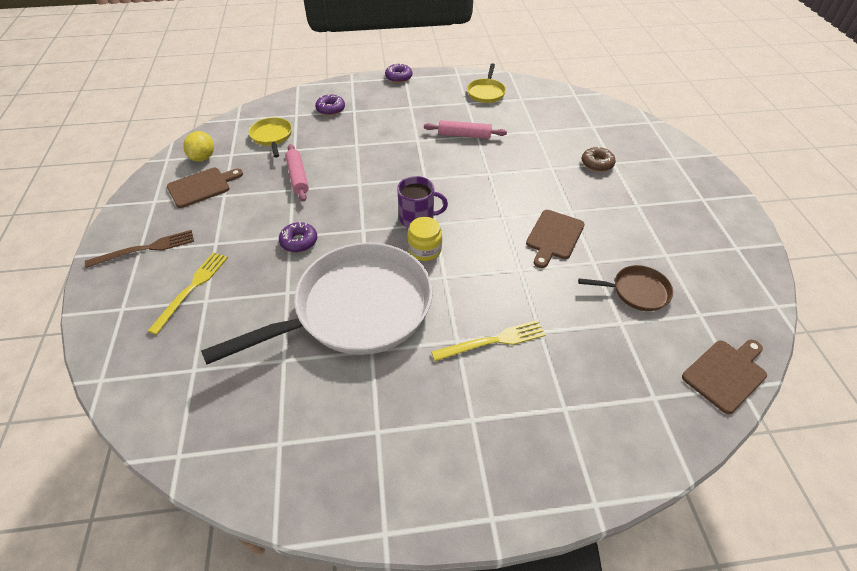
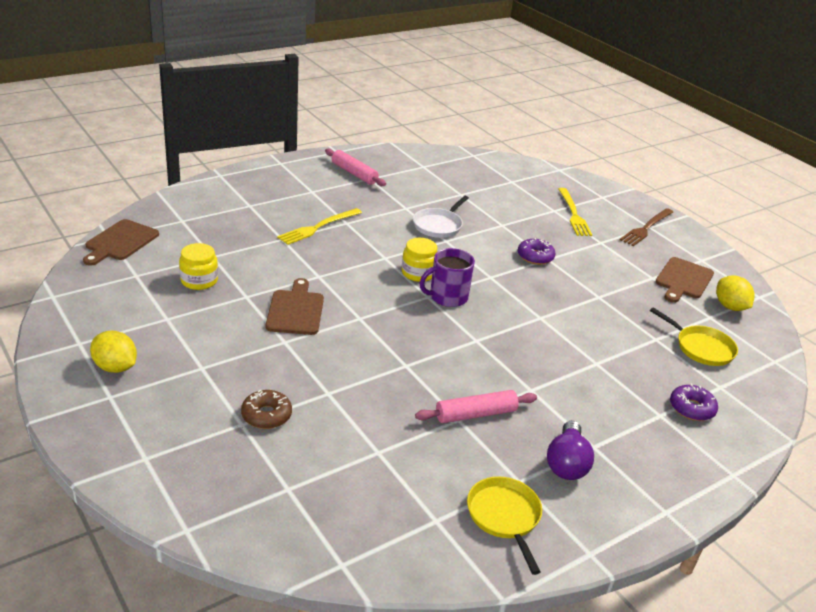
camera: 150 degrees right, 15 degrees down
(298, 177) = (610, 309): pink rolling pin -> pink rolling pin (354, 173)
(356, 309) = (438, 225): white pan -> white pan, size x0.43
(398, 77) = (675, 508): purple donut -> none
(433, 103) = (567, 463): none -> purple light bulb
(636, 291) = (199, 281): brown pan -> yellow jar
(703, 220) = (115, 367): none -> yellow lemon

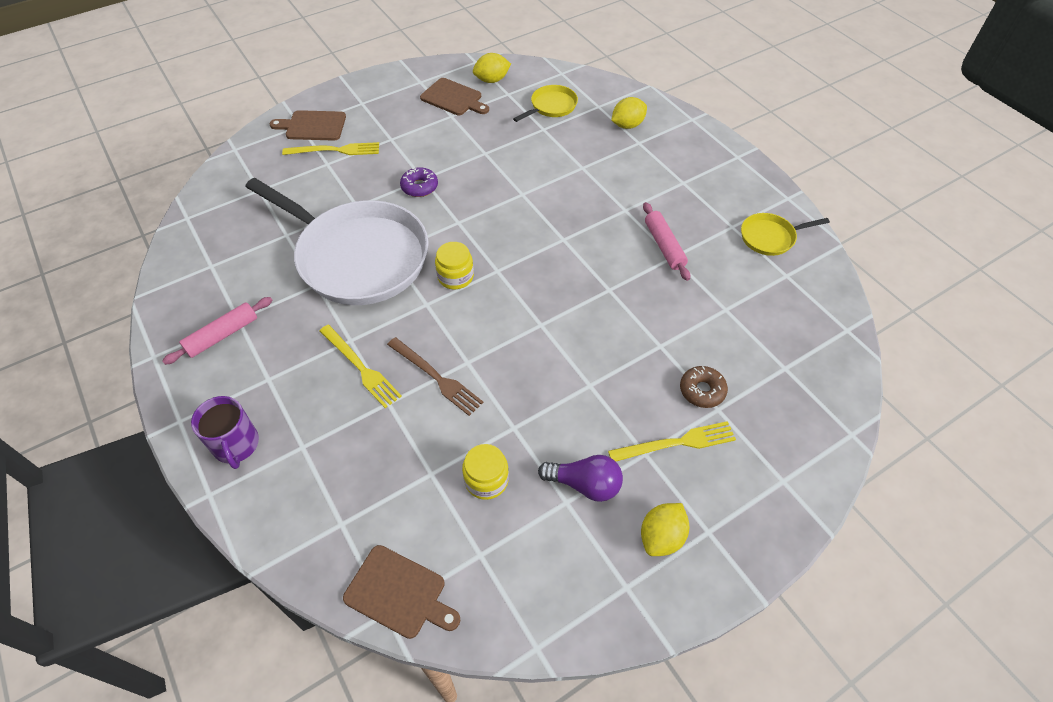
camera: 85 degrees left, 20 degrees up
(208, 389) = (676, 443): none -> yellow fork
(295, 310) = (535, 379): brown cutting board -> brown cutting board (313, 126)
(438, 225) = (357, 257): white pan -> white pan, size x2.34
(447, 297) = (497, 256): purple mug -> purple mug (236, 445)
(567, 463) = (706, 199): purple light bulb -> purple light bulb (585, 484)
(646, 228) = (364, 105): brown fork -> brown fork (436, 377)
(691, 408) = (627, 125): purple donut -> yellow lemon

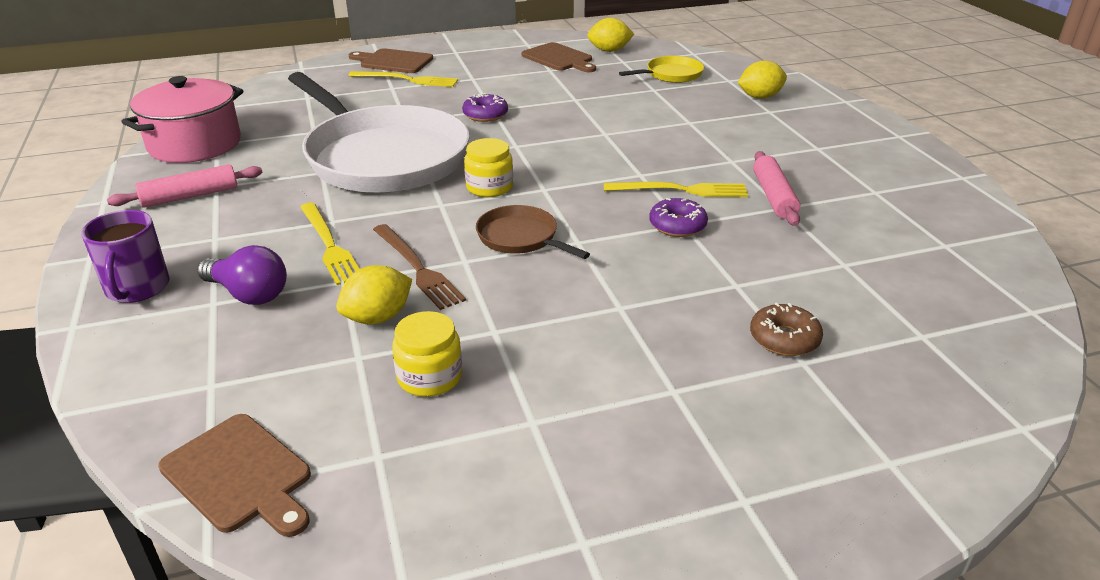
camera: 15 degrees right, 20 degrees down
(192, 270) = (195, 144): none -> pink pot
(499, 329) = (521, 238): none -> brown pan
(585, 484) = (569, 407): purple light bulb -> purple light bulb (249, 294)
(605, 292) = (677, 225): none -> purple donut
(661, 537) = (664, 491): yellow lemon -> yellow lemon (378, 317)
(676, 443) = (726, 387): yellow fork -> yellow fork (681, 190)
(770, 237) = (928, 208): yellow pan -> none

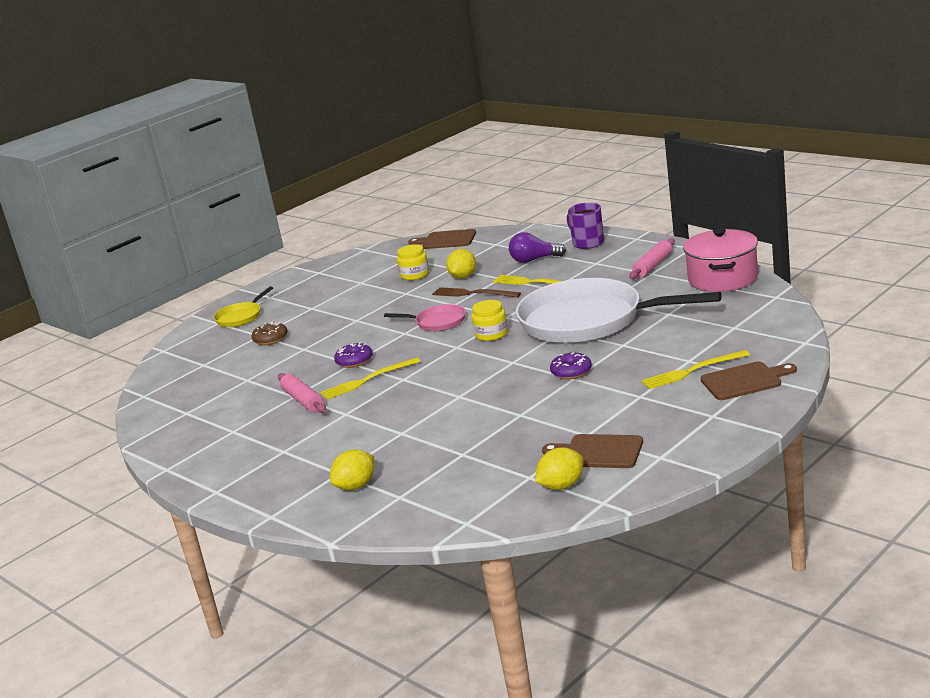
camera: 155 degrees right, 10 degrees down
(521, 238) = (438, 322): brown pan -> pink pan
(671, 75) = (462, 479): yellow pan -> yellow pan (241, 317)

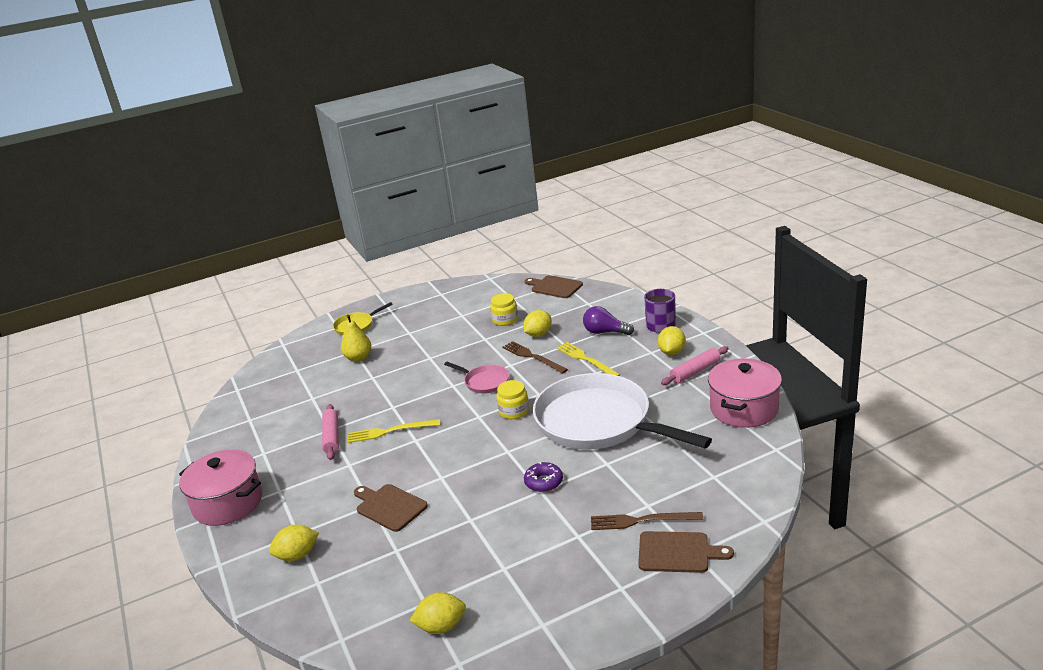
camera: 20 degrees right, 5 degrees up
(231, 474) = (228, 503): none -> pink pot
(270, 339) = (358, 358): brown donut -> yellow pear
(354, 361) = (396, 405): purple donut -> none
(598, 452) = (498, 595): brown cutting board -> brown cutting board (389, 507)
(617, 258) = (671, 352): none -> yellow lemon
(692, 371) = (641, 521): yellow fork -> brown fork

